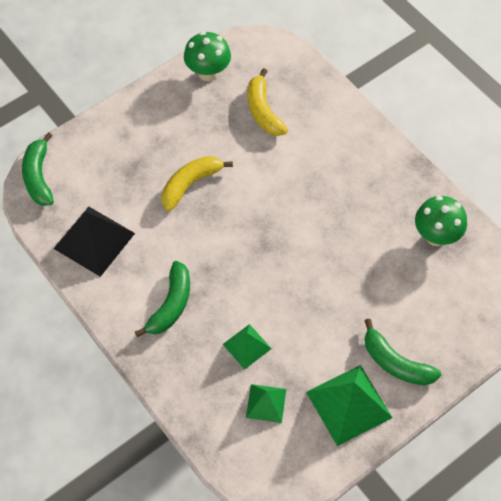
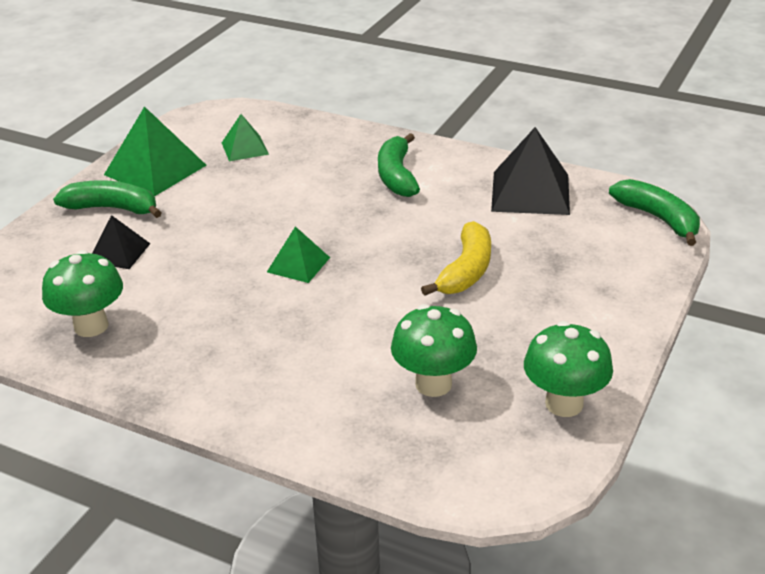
camera: 155 degrees right, 25 degrees down
(247, 346) = (290, 174): green pyramid -> green pyramid (298, 264)
(263, 111) = (433, 384): yellow banana -> green mushroom
(403, 304) = (119, 253): none -> black pyramid

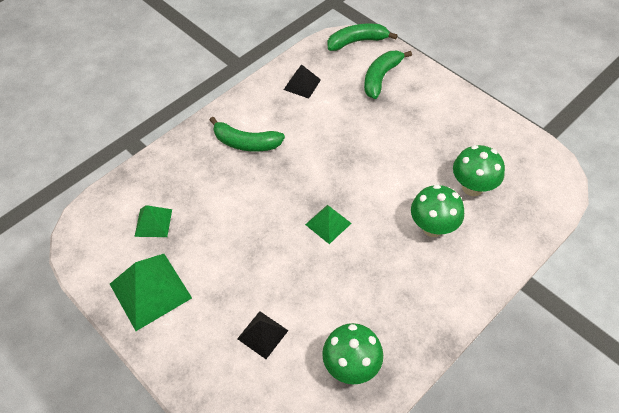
camera: 70 degrees left, 20 degrees up
(113, 208) = (195, 331): green banana -> green banana (381, 77)
(466, 271) = (372, 140): yellow banana -> none
(530, 192) = (302, 84): black pyramid -> black pyramid, size x0.57
(564, 404) = (504, 137): green mushroom -> green mushroom (433, 227)

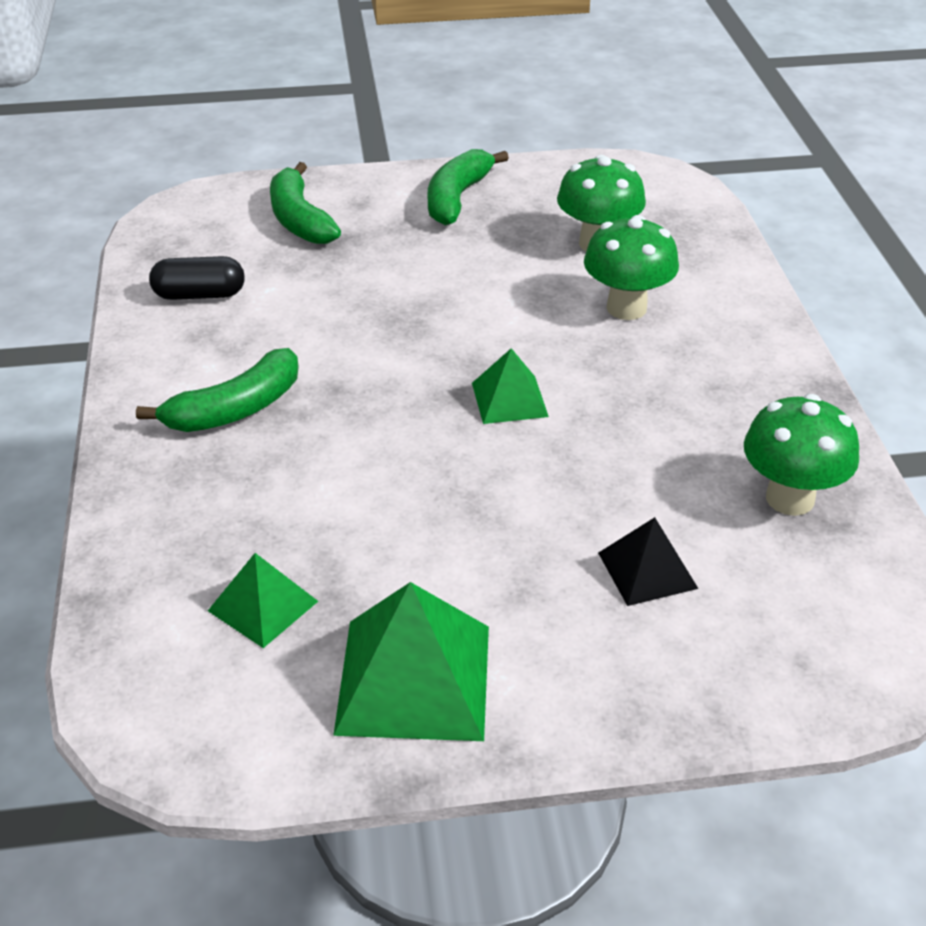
camera: 55 degrees left, 15 degrees down
(302, 84) = (199, 295): black pyramid -> black capsule
(357, 41) = (196, 205): green banana -> green banana (457, 198)

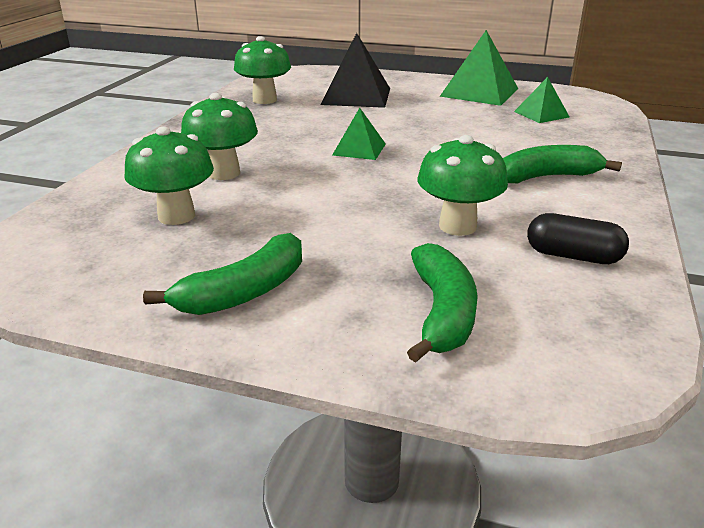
camera: 155 degrees left, 10 degrees down
(319, 301) = (457, 226): none -> green mushroom
(647, 570) = (356, 96): black pyramid -> black pyramid, size x1.76

